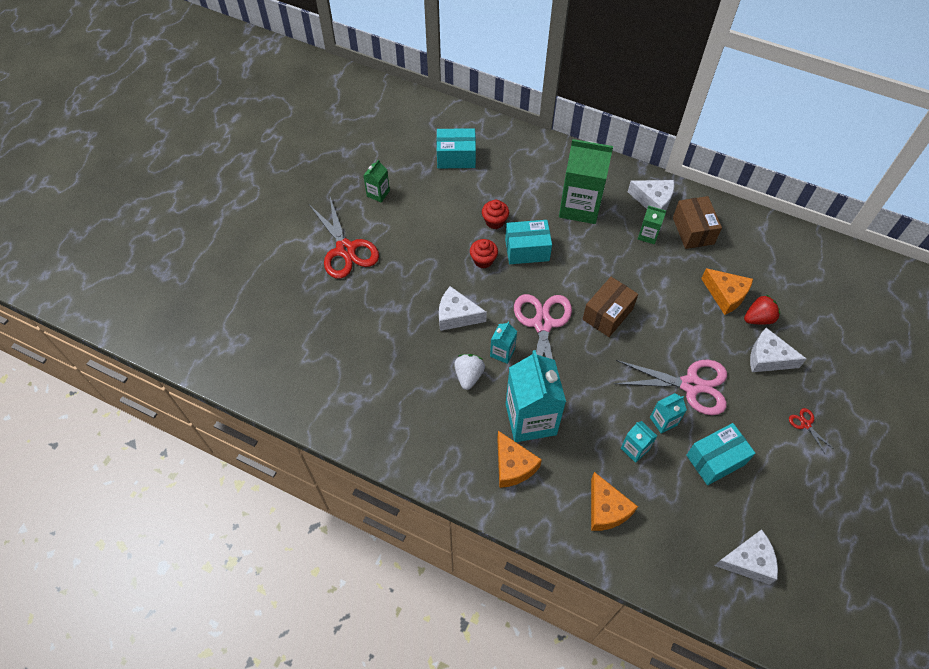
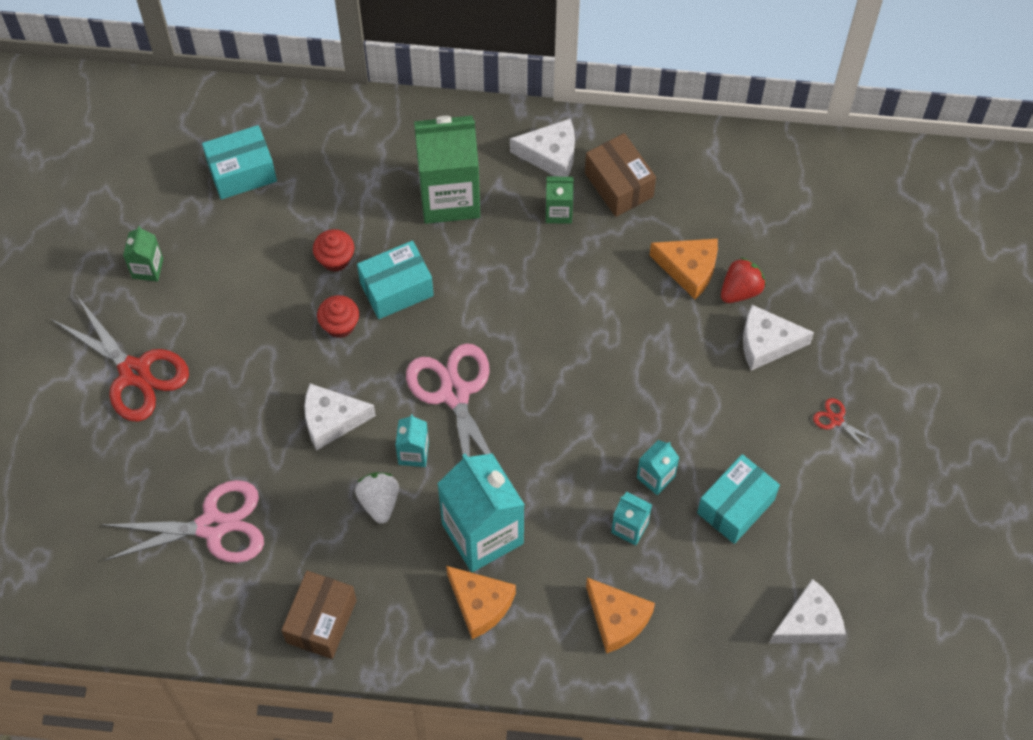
camera: 20 degrees left, 5 degrees up
(607, 314) = (538, 350): brown box -> brown box (321, 621)
(690, 385) = (677, 415): pink scissors -> pink scissors (212, 526)

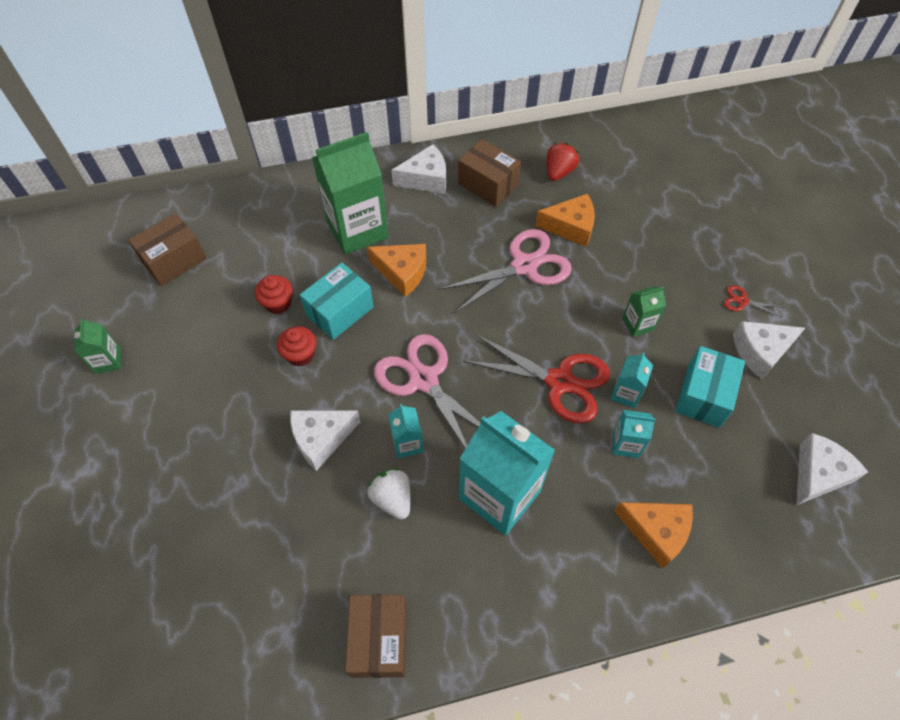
camera: 20 degrees left, 5 degrees down
(134, 372) = (118, 456): red scissors -> red scissors (559, 381)
(212, 526) = (236, 580): pink scissors -> pink scissors (524, 266)
(242, 172) = (174, 260): turquoise box -> brown box
(480, 604) = (526, 564): orange cheese -> orange cheese (402, 273)
(558, 212) = (450, 216): green carton -> green carton (638, 324)
(740, 290) = (617, 230): red strawberry -> red strawberry (559, 172)
(767, 343) = (658, 262): white cheese -> white cheese (760, 352)

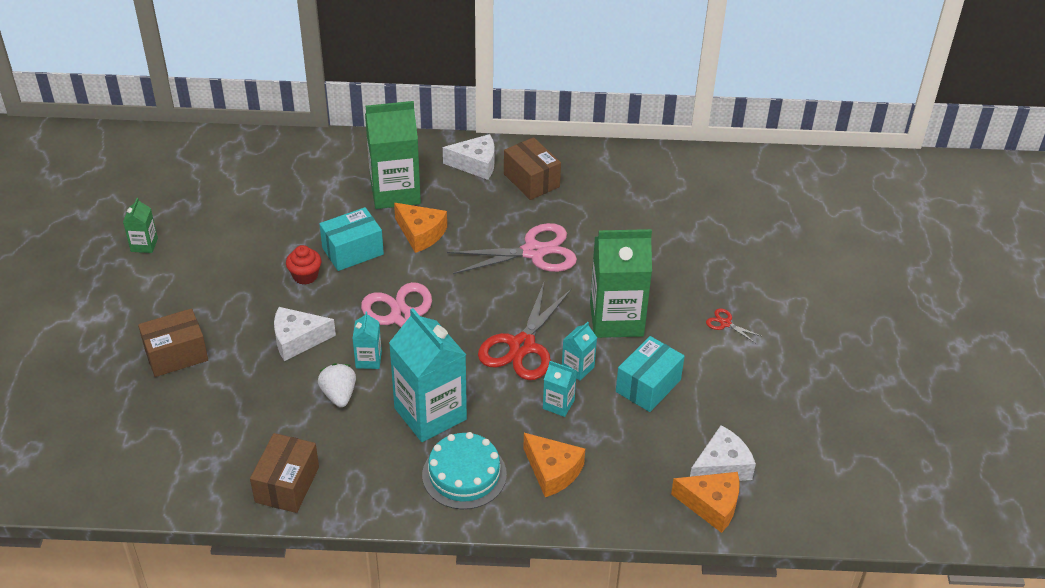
camera: 15 degrees right, 15 degrees down
(174, 260) = (226, 182): brown box -> brown box (176, 355)
(278, 303) = (302, 234): red cupcake -> none
(559, 172) = (604, 184): red strawberry -> none
(559, 381) = (522, 346): red scissors -> red scissors turned 75 degrees clockwise
(567, 564) = (464, 474): none -> turquoise cake
(570, 227) = (592, 230): orange cheese -> orange cheese (711, 505)
(638, 324) = (616, 319): green carton -> green carton, size x2.15
(760, 352) = (720, 365): white cheese -> none

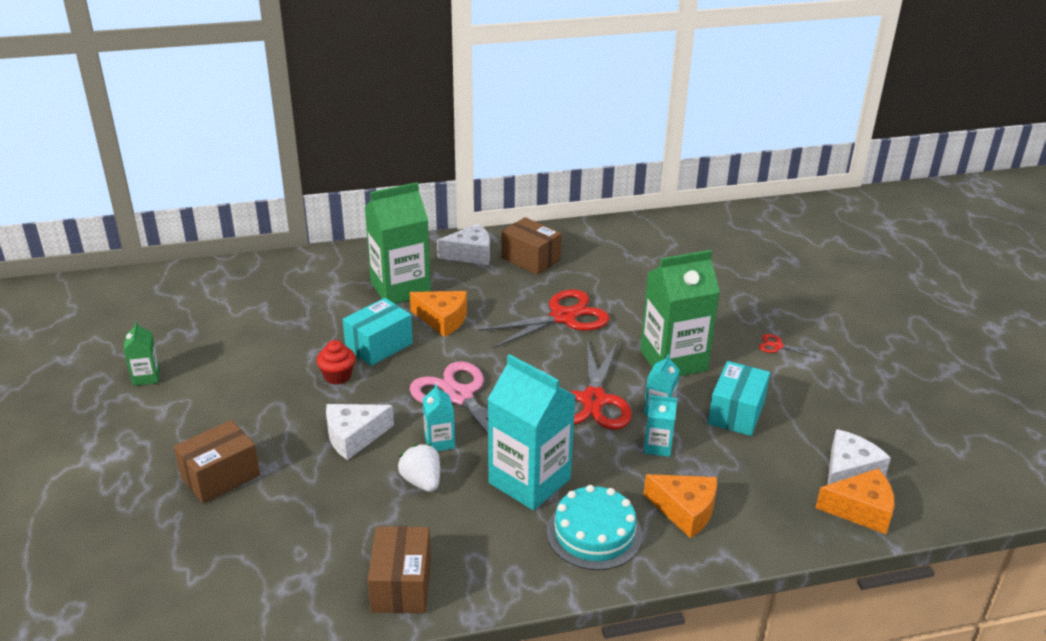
camera: 15 degrees left, 10 degrees down
(533, 252) = (563, 317): pink scissors -> red scissors

